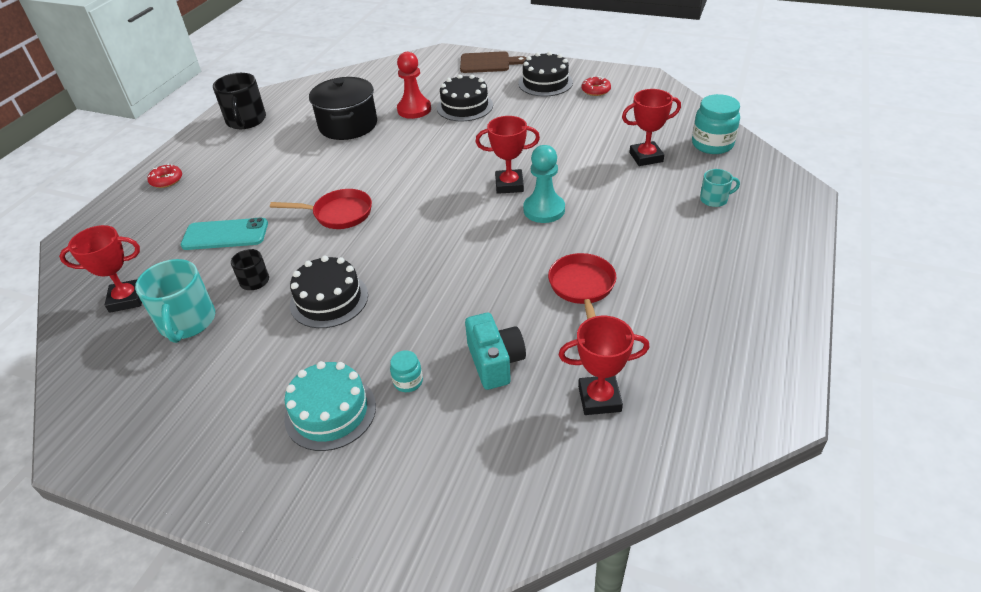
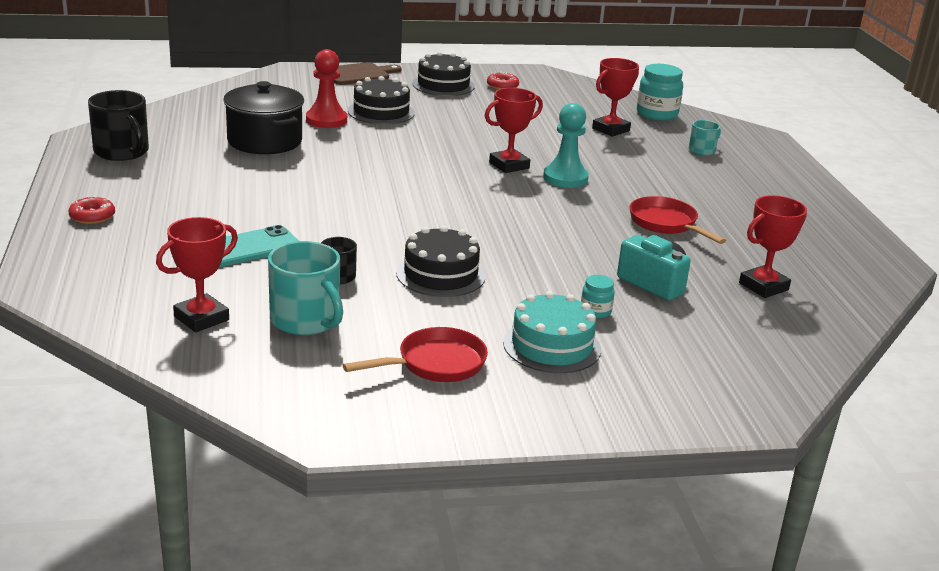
camera: 35 degrees left, 15 degrees down
(338, 214) = (358, 212): red pan -> red pan (435, 364)

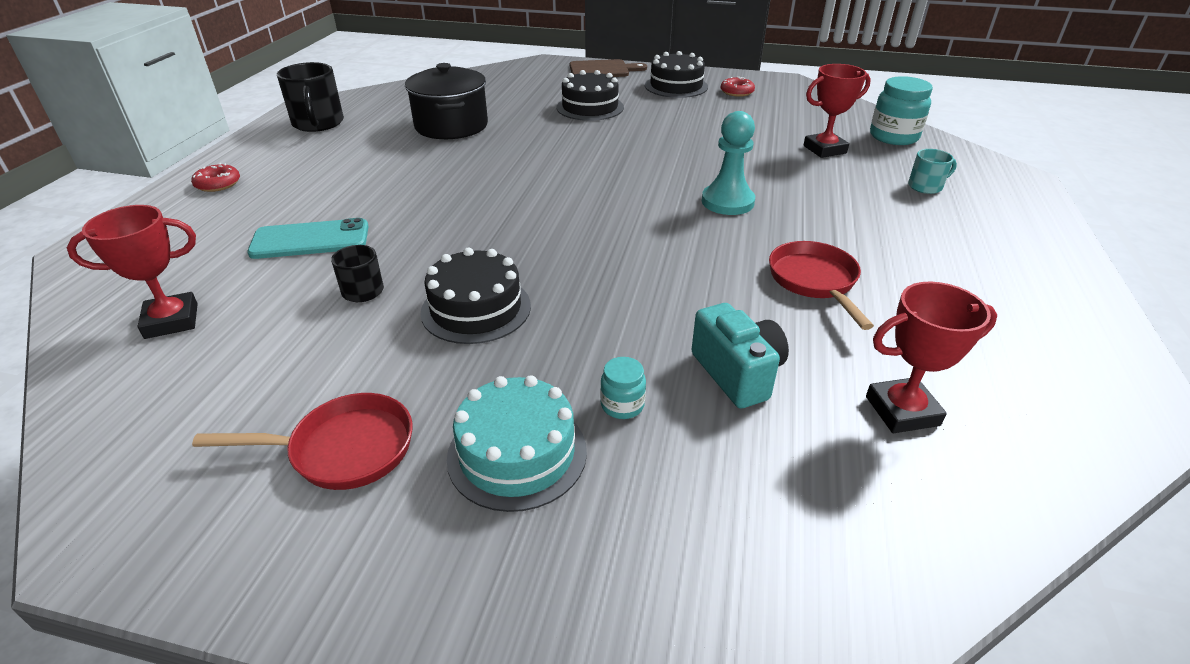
camera: 25 degrees right, 10 degrees up
(306, 320) = (269, 345): turquoise mug -> none
(326, 120) = (529, 111): red pawn -> none
(509, 165) = (674, 179): red trophy -> none

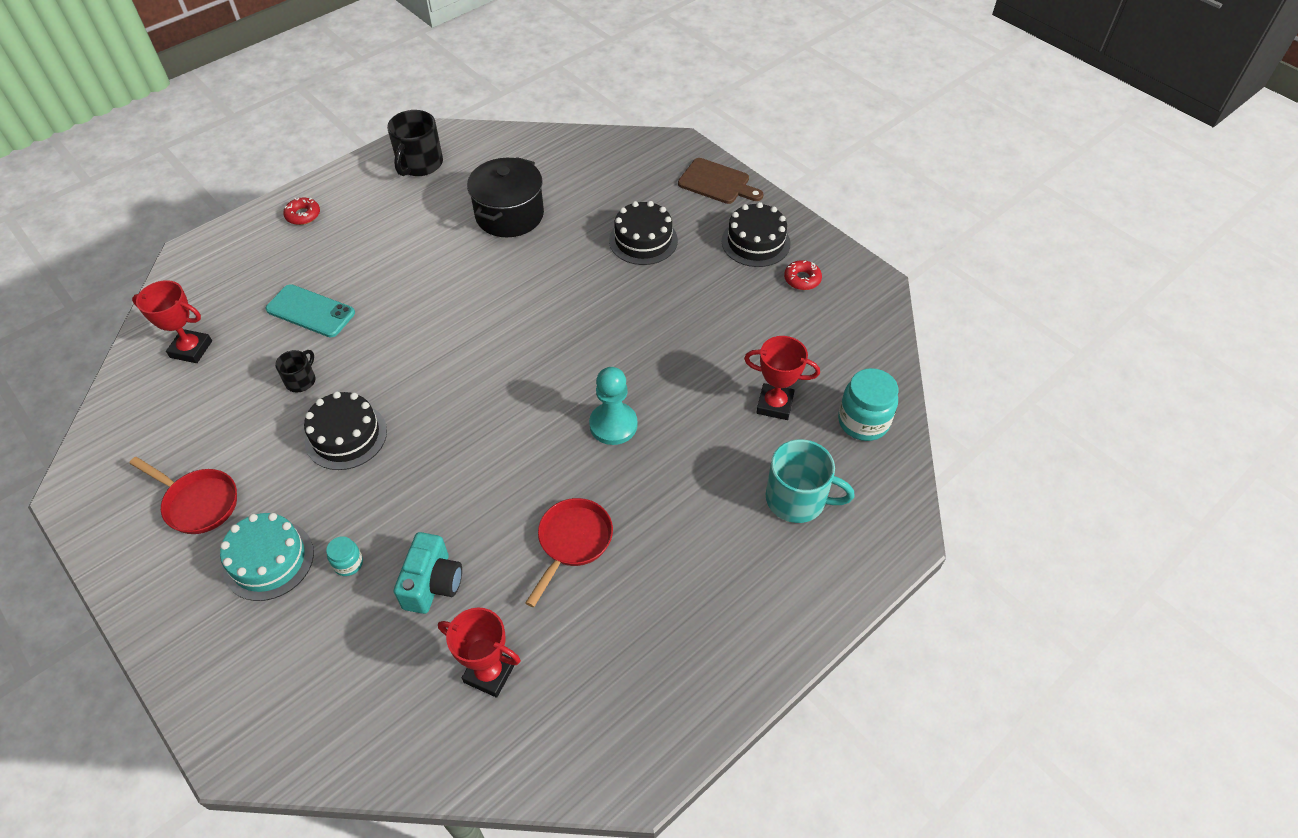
camera: 35 degrees right, 15 degrees up
(926, 186) = (797, 499): turquoise mug -> turquoise mug, size x1.82

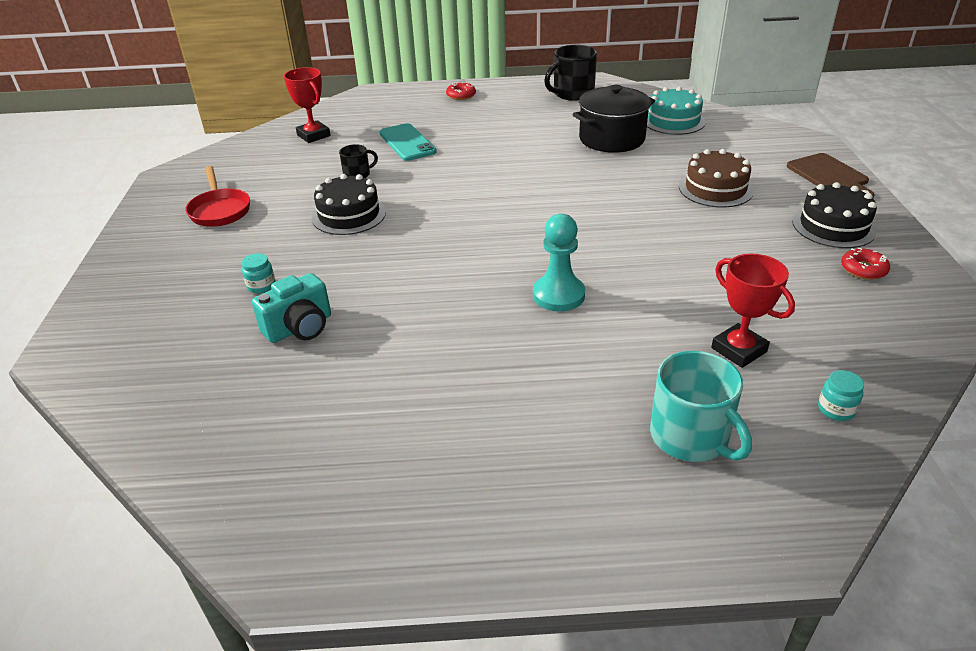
camera: 40 degrees right, 15 degrees down
(268, 560) = (218, 259): turquoise cake -> turquoise cake (673, 121)
(489, 673) = (268, 410): red trophy -> none
(572, 542) = (434, 357): red pan -> none
(643, 240) = (715, 189): black cake -> brown cake
(863, 421) = (836, 409): turquoise jar -> turquoise jar, size x0.52

